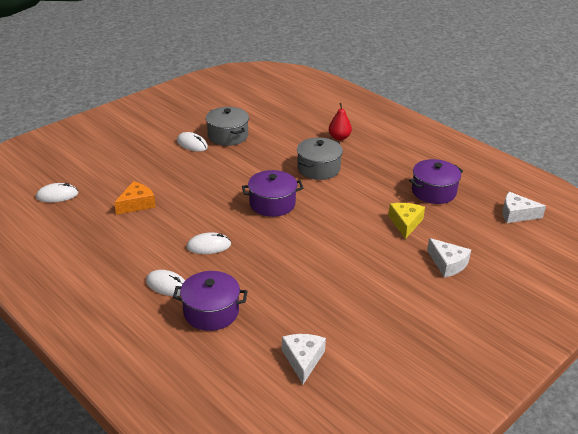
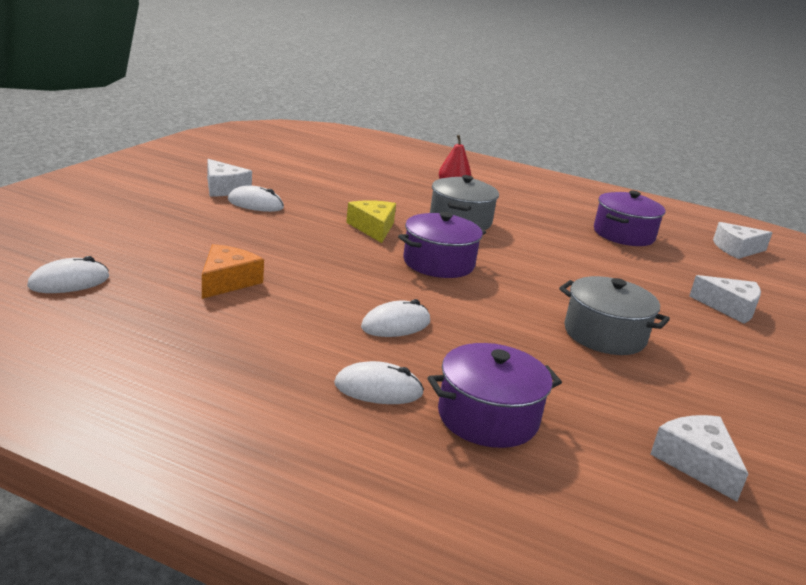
camera: 25 degrees left, 10 degrees down
(181, 129) = (224, 188): none -> white cheese
(228, 136) = (301, 192): grey pot -> grey pot (604, 335)
(405, 223) = (630, 269): yellow cheese -> yellow cheese (373, 228)

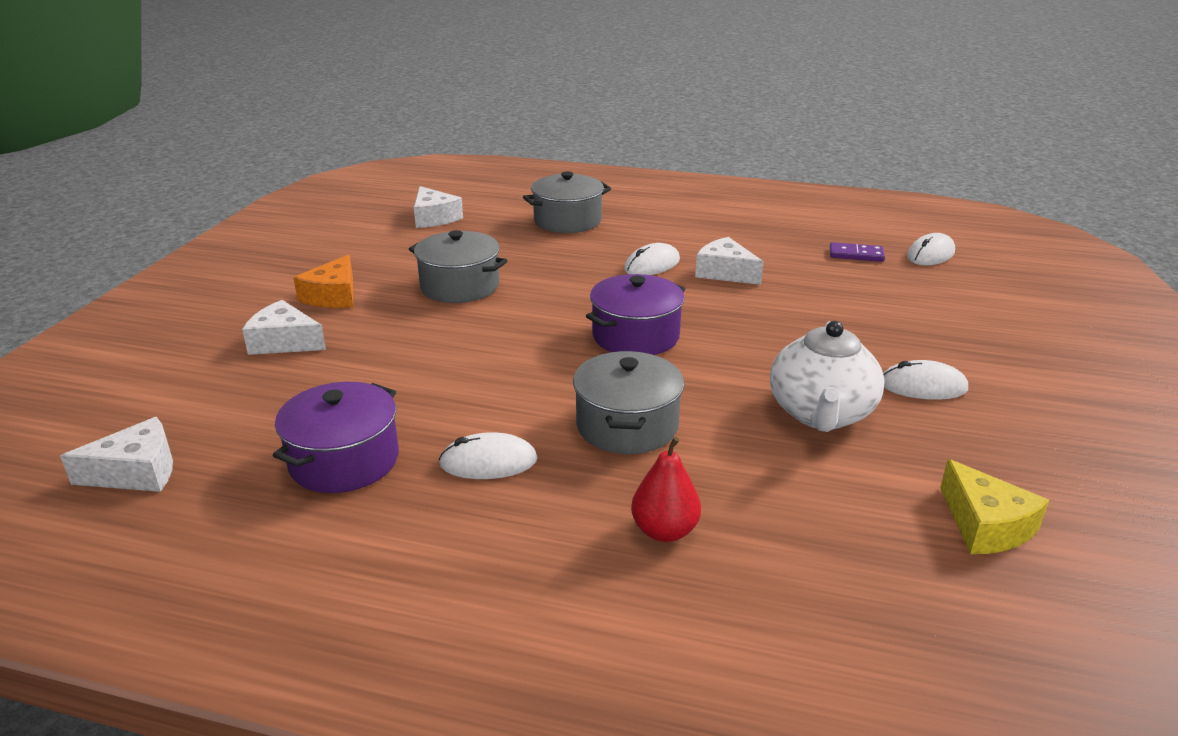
camera: 175 degrees right, 5 degrees up
(153, 296) = (856, 255): none -> purple domino
(224, 188) = (1002, 409): white cheese -> white cheese (725, 272)
(227, 281) = (819, 276): orange cheese -> orange cheese (333, 296)
(338, 205) = (821, 414): none -> white teapot
(373, 228) = (741, 376): yellow cheese -> yellow cheese (985, 525)
(378, 389) = (644, 225): white mouse -> white mouse (488, 462)
(488, 417) = (567, 221): purple pot -> grey pot

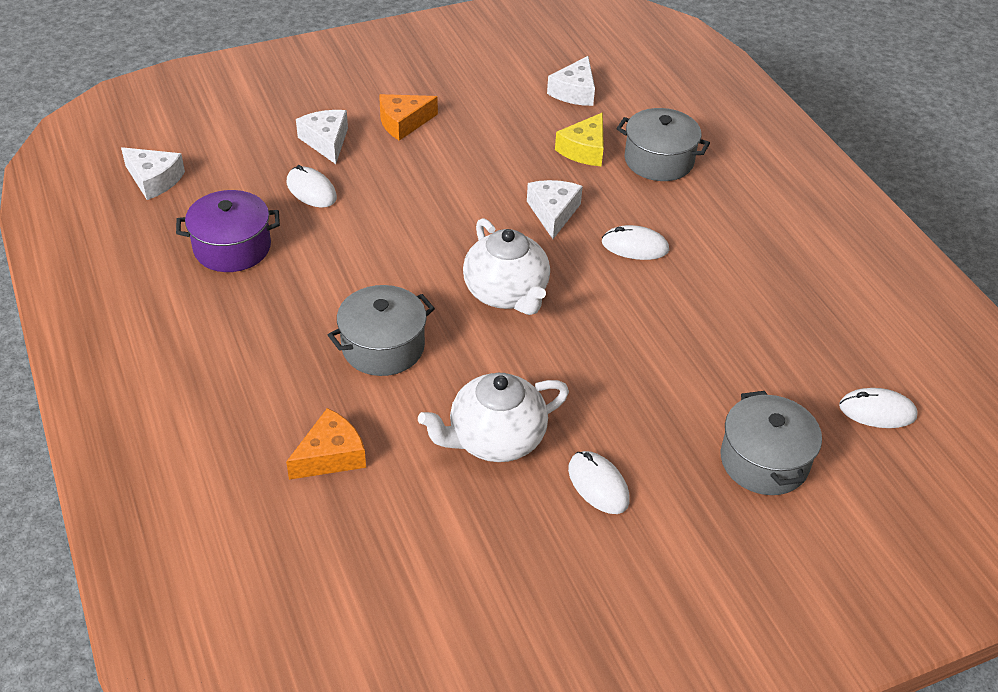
camera: 50 degrees right, 15 degrees up
(460, 286) = (482, 169): grey pot -> grey pot (764, 461)
(488, 462) = (285, 306): white mouse -> white mouse (311, 190)
(635, 336) = (506, 293): purple pot -> white teapot
(664, 531) = (285, 418): red pear -> none
(725, 272) = (671, 293): white cheese -> white cheese (553, 213)
(755, 521) = (331, 455): none -> orange cheese
(856, 255) = (810, 360): purple domino -> none
(985, 525) = (429, 576): yellow cheese -> yellow cheese (584, 150)

